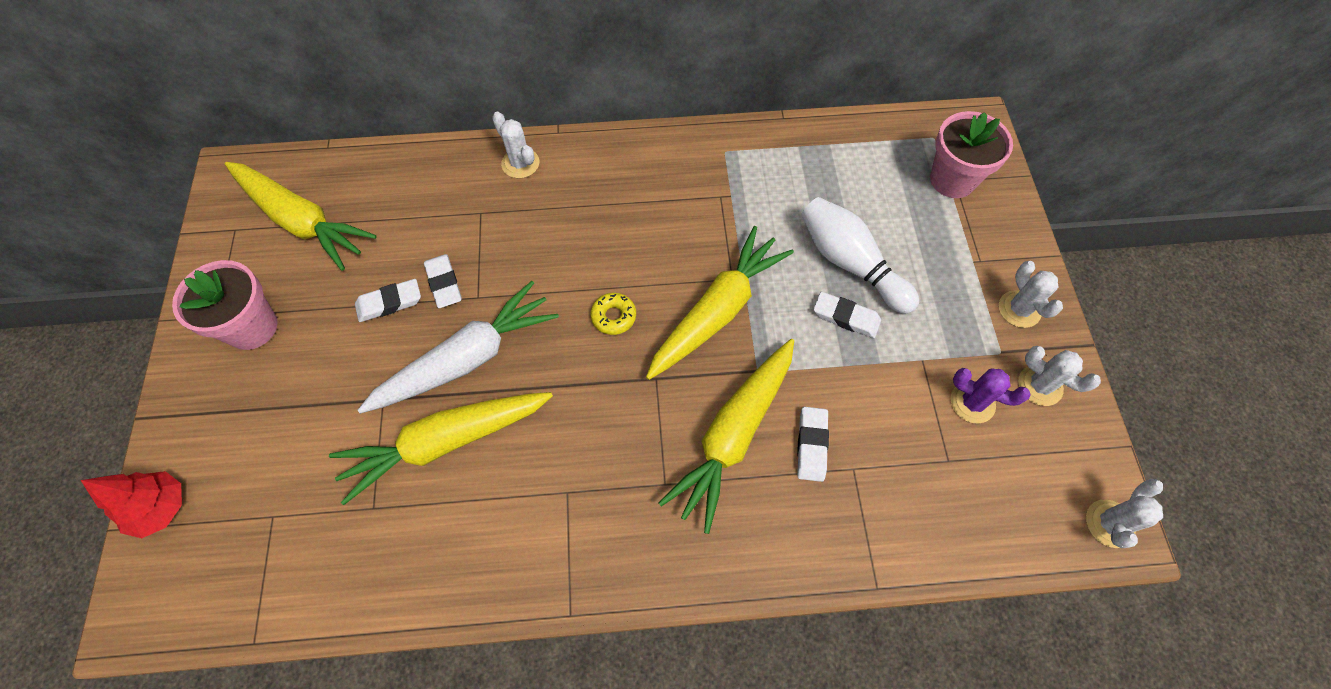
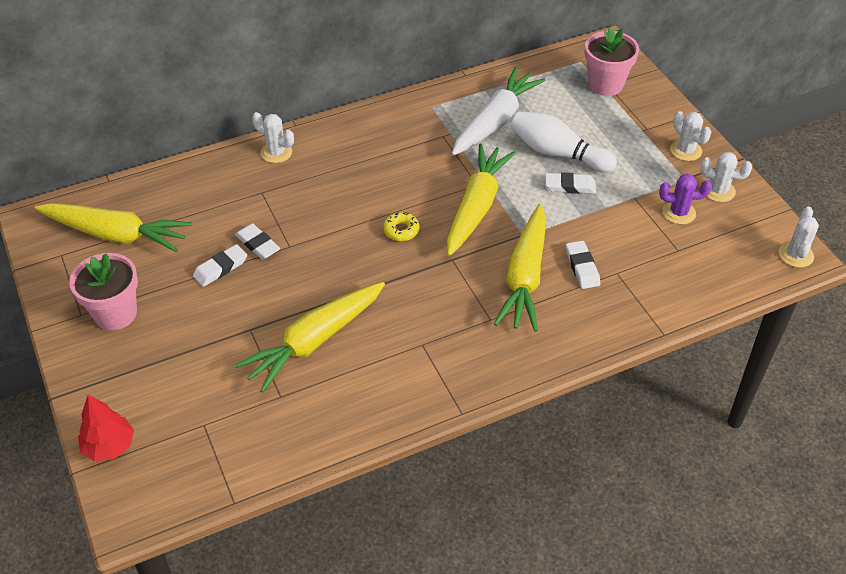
camera: 20 degrees left, 15 degrees down
(467, 359) = (302, 286): white carrot -> white carrot (495, 121)

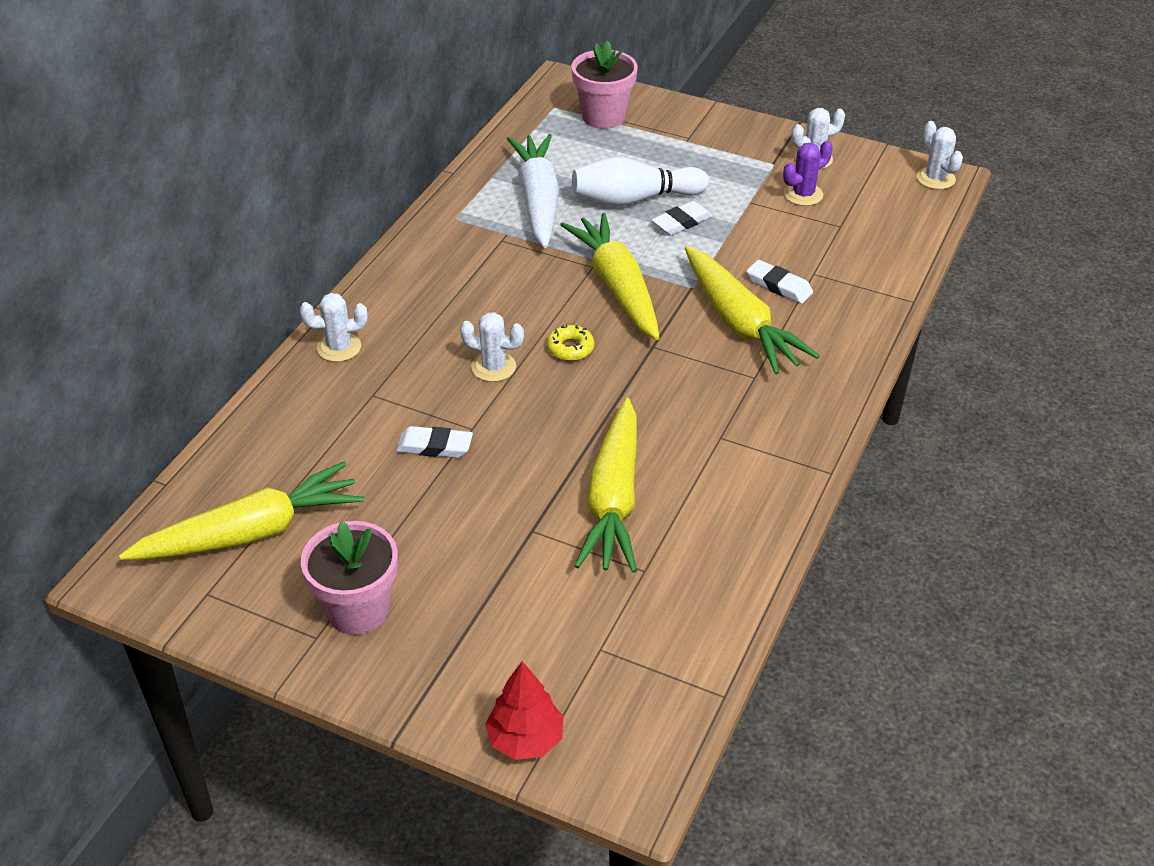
camera: 40 degrees left, 5 degrees down
(220, 268) = (423, 493): white eraser -> none
(686, 150) = (745, 139): white cactus -> white cactus (493, 367)

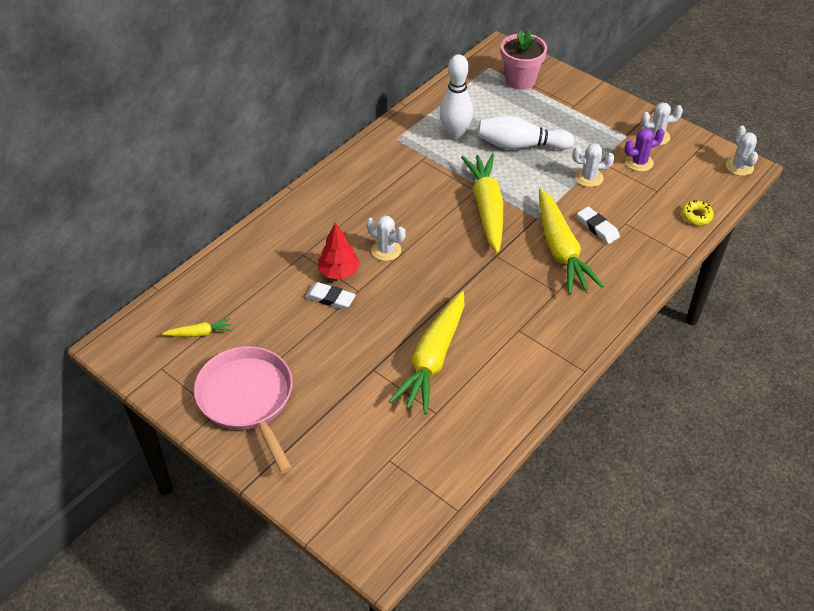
camera: 15 degrees right, 5 degrees up
(251, 532) = (199, 333): yellow carrot -> yellow carrot, size x0.45
(339, 347) = (292, 217): white cactus -> white cactus (589, 178)
(358, 610) = (248, 399): pink flower pot -> pink pan
(525, 739) = (322, 509): red tree -> red tree (339, 272)
(538, 200) = (455, 135): white carrot -> white bowling pin
(570, 348) = (440, 246): yellow donut -> yellow donut (696, 216)
(681, 222) = (547, 168): white eraser -> none

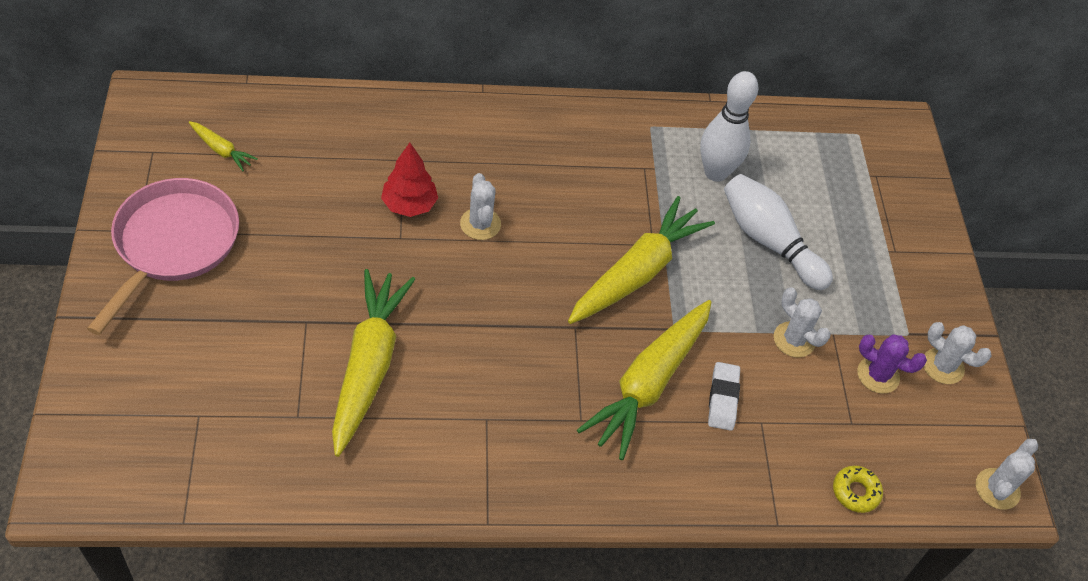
camera: 40 degrees right, 5 degrees up
(330, 298) = (367, 222): white eraser -> none
(433, 359) = (368, 365): yellow carrot -> yellow carrot turned 120 degrees clockwise
(520, 80) = (873, 175): pink flower pot -> none

